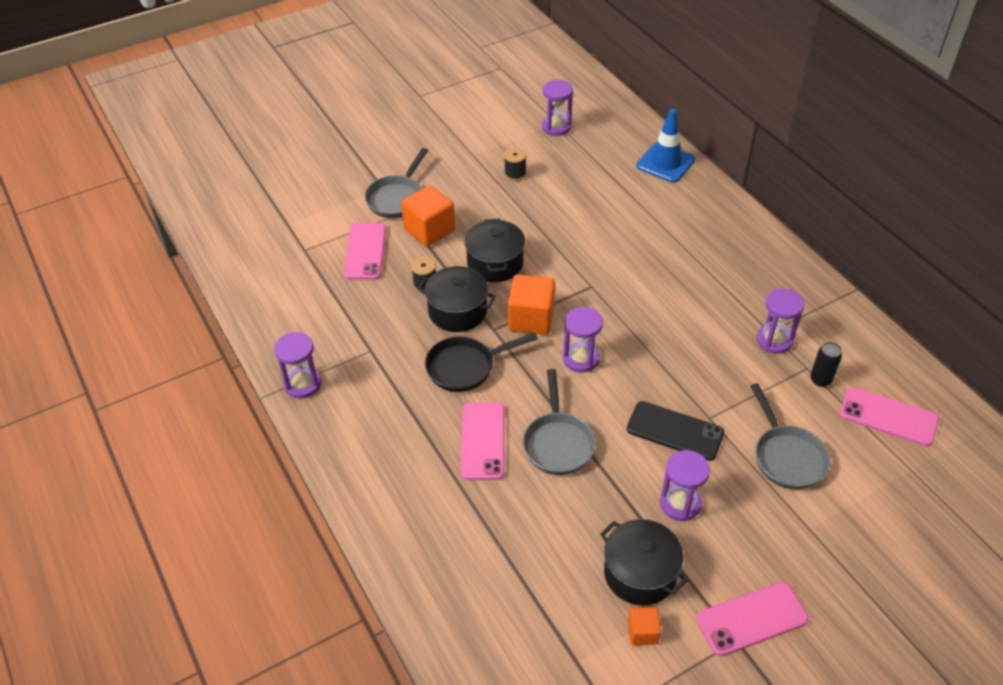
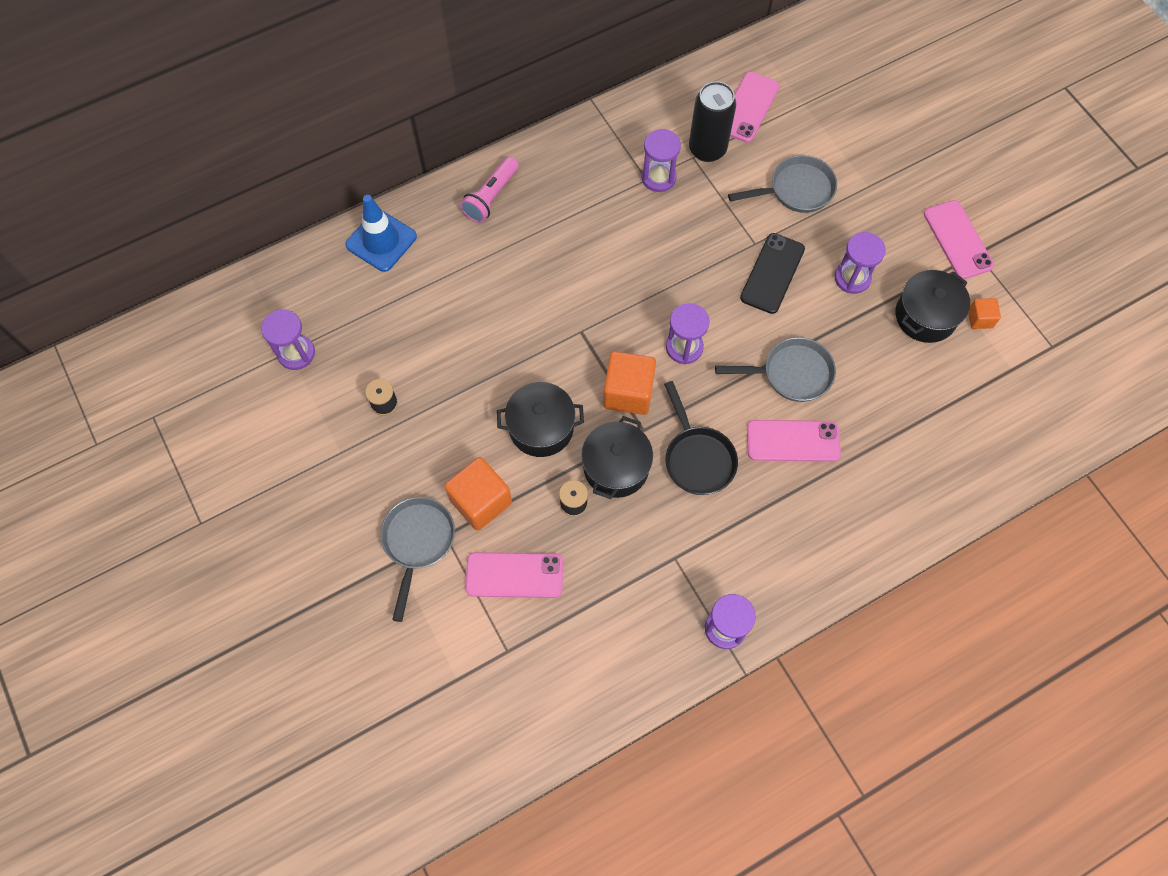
camera: 90 degrees left, 20 degrees up
(397, 198) = (418, 542): grey pan -> grey pan turned 105 degrees counterclockwise
(724, 224) = (491, 197): none -> pink flashlight
(820, 380) = (707, 149): black can -> black can, size x1.86

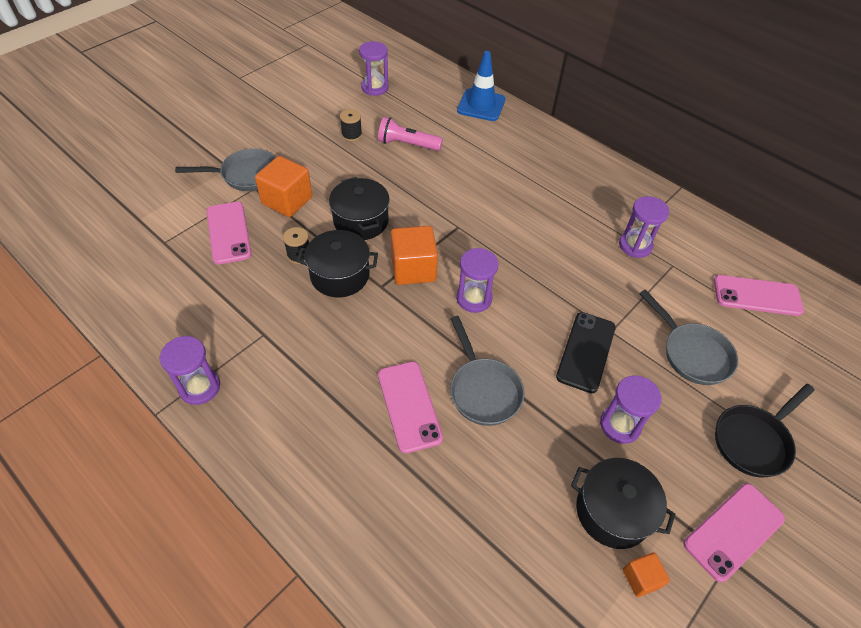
camera: 70 degrees right, 15 degrees down
(491, 197) = (551, 150): pink flashlight -> pink flashlight (407, 144)
(697, 458) = (366, 331): black pan -> black pan (753, 440)
(707, 149) = (688, 274): black can -> none
(772, 273) = (586, 352): black phone -> black phone turned 75 degrees counterclockwise

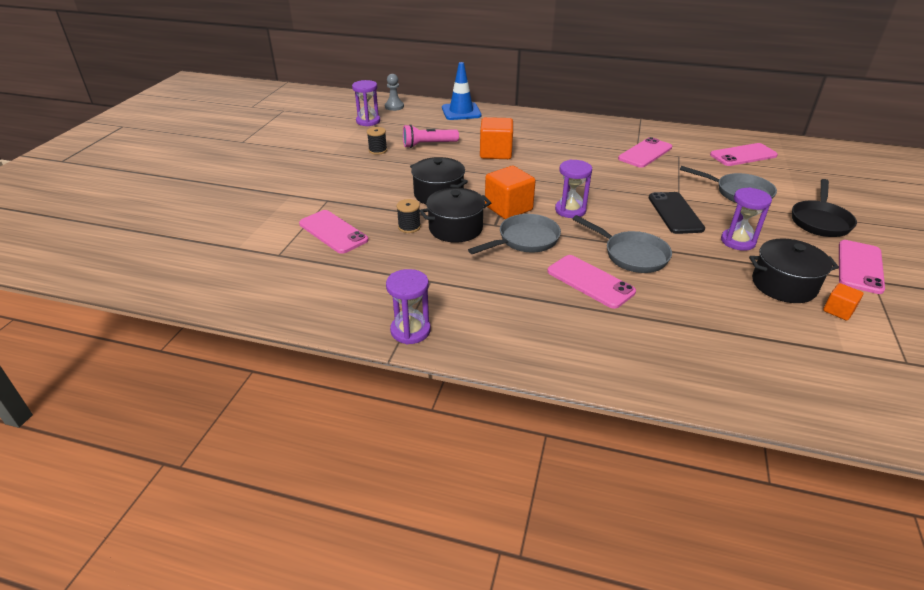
camera: 25 degrees left, 15 degrees down
(245, 175) = (311, 195): grey pan -> grey pan (524, 240)
(287, 200) = (364, 200): orange cube -> orange cube (496, 153)
(418, 74) = (394, 106): none -> grey pawn
(635, 245) = (645, 153): purple hourglass -> pink phone

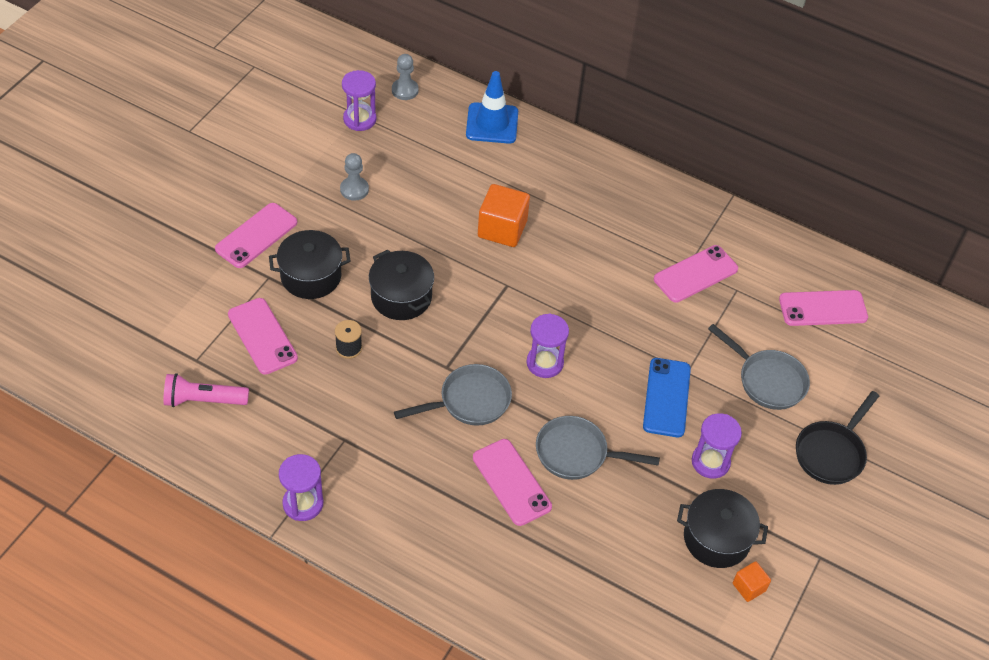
camera: 10 degrees right, 15 degrees up
(378, 150) = (354, 189): black spool -> grey pawn
(428, 145) = (422, 191): pink flashlight -> pink flashlight (204, 400)
(455, 228) = (400, 363): black pot -> black pot (311, 276)
(508, 208) = (474, 342): orange cube -> none
(631, 255) = (577, 454): grey pan -> grey pan turned 135 degrees clockwise
(675, 213) = (666, 397): black phone -> blue phone
(859, 267) = (821, 534): pink phone -> pink phone (256, 236)

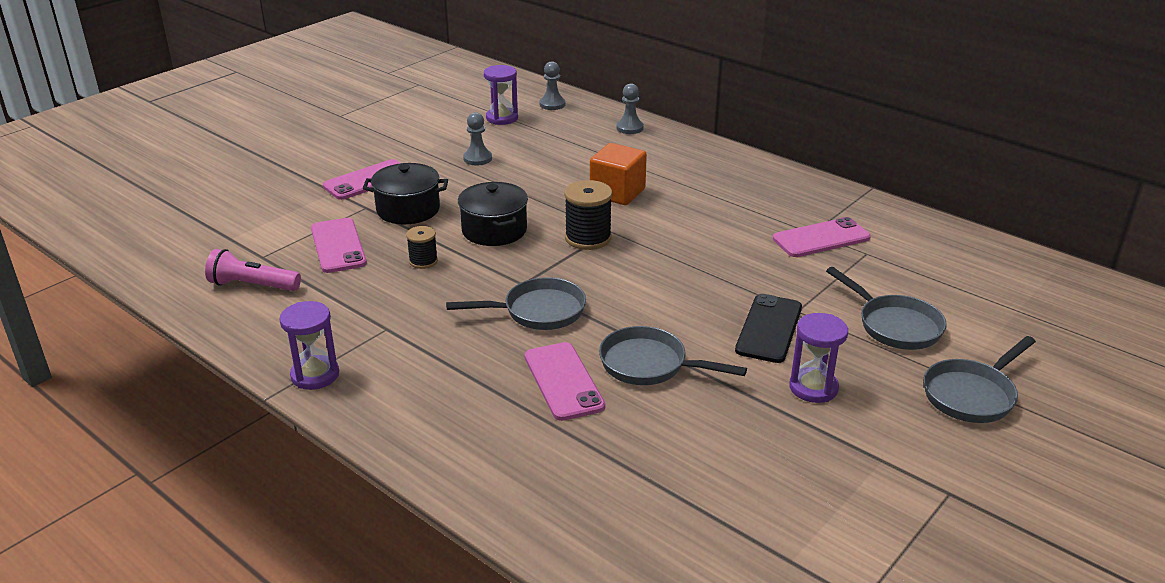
camera: 15 degrees right, 20 degrees down
(490, 298) = (588, 238): none -> black spool
(492, 123) = (629, 128): blue traffic cone -> grey pawn
(545, 363) = (633, 290): purple hourglass -> none
(666, 397) = (769, 329): blue phone -> black phone
(716, 538) = (809, 459): black pot -> none
(749, 587) = (846, 512): orange cube -> none
(823, 308) = (968, 275): pink phone -> none
(831, 453) = (972, 395): black pan -> grey pan

